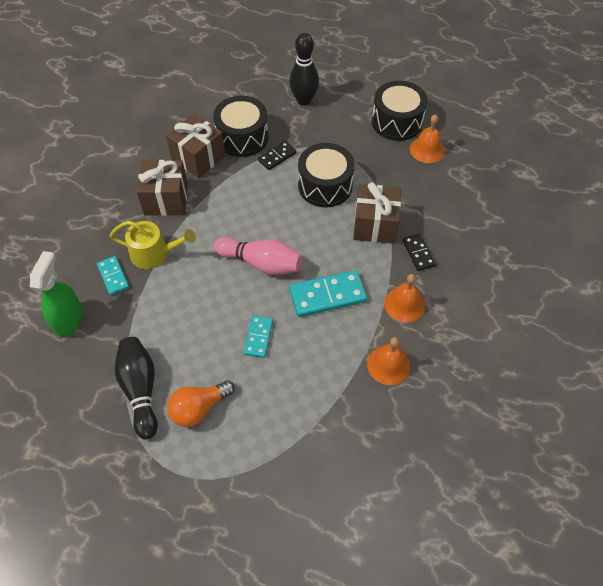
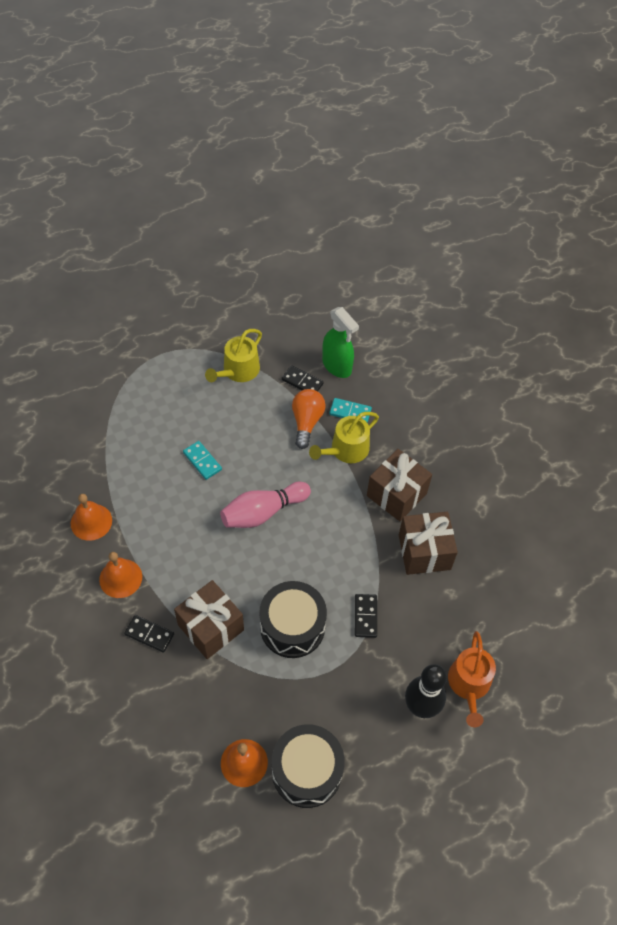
camera: 130 degrees right, 0 degrees up
(110, 332) = (302, 382): none -> black domino
(140, 390) = (238, 371): black bowling pin -> yellow watering can
(199, 408) = (190, 392): orange light bulb -> orange light bulb (306, 422)
(242, 137) = (418, 607): black drum -> none
(267, 89) = (469, 684): none -> orange watering can
(327, 295) = (186, 532): turquoise domino -> none

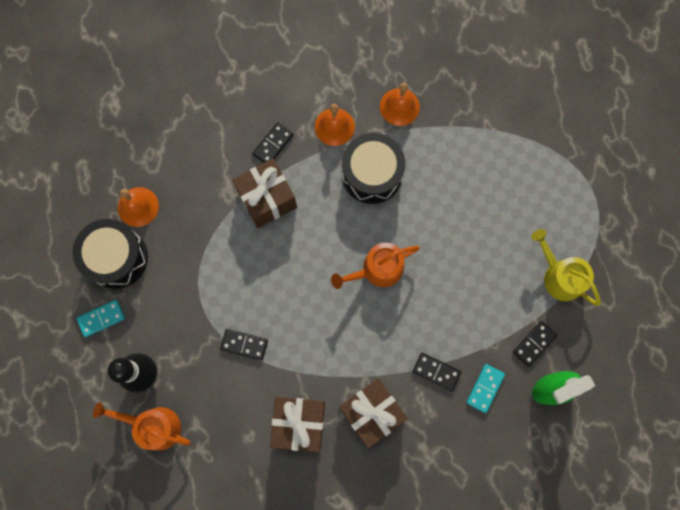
camera: 105 degrees right, 20 degrees up
(202, 461) = (449, 220): turquoise domino -> turquoise domino (101, 318)
(263, 512) = (378, 269): pink bowling pin -> orange watering can
(292, 626) = (250, 273): black drum -> black drum (372, 174)
(306, 422) = (479, 337): orange light bulb -> none
(346, 450) = (436, 371): yellow watering can -> black domino

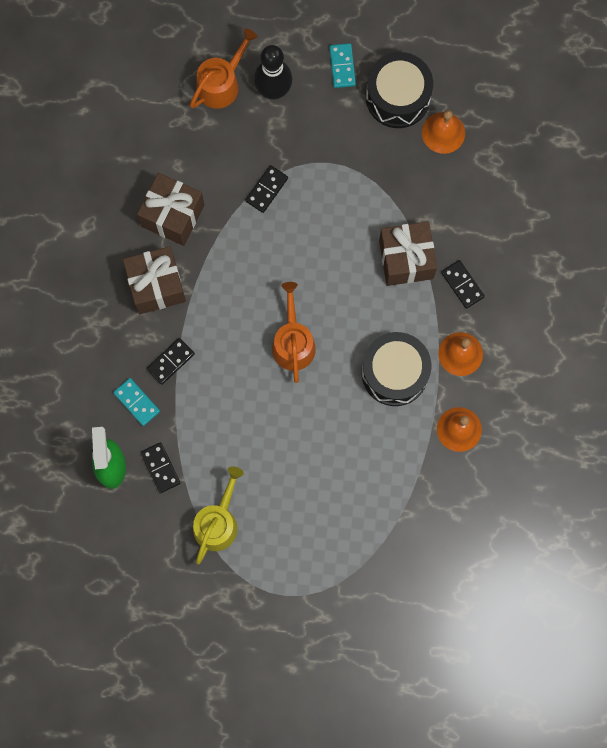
camera: 110 degrees right, 0 degrees up
(560, 276) = (217, 522): yellow watering can -> yellow watering can turned 45 degrees counterclockwise

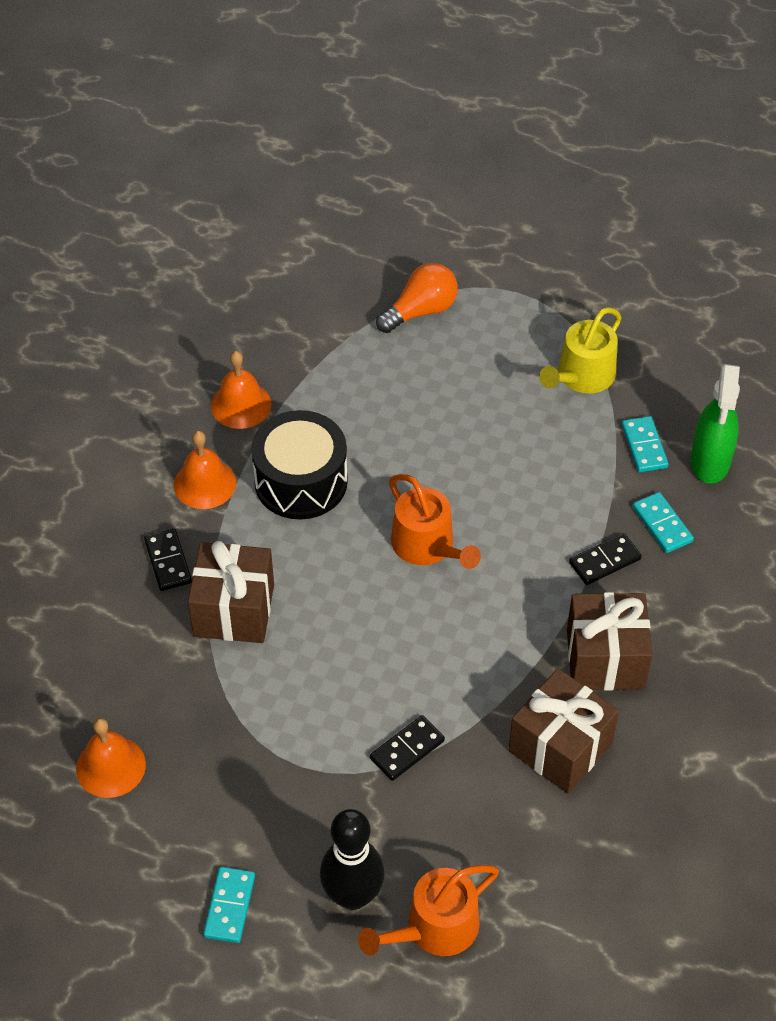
camera: 165 degrees left, 25 degrees down
(160, 468) = (644, 446): black domino -> turquoise domino
(293, 343) = (427, 546): orange watering can -> orange watering can turned 45 degrees counterclockwise
(353, 555) = (421, 311): none -> orange light bulb
(398, 97) = (159, 836): black drum -> none

